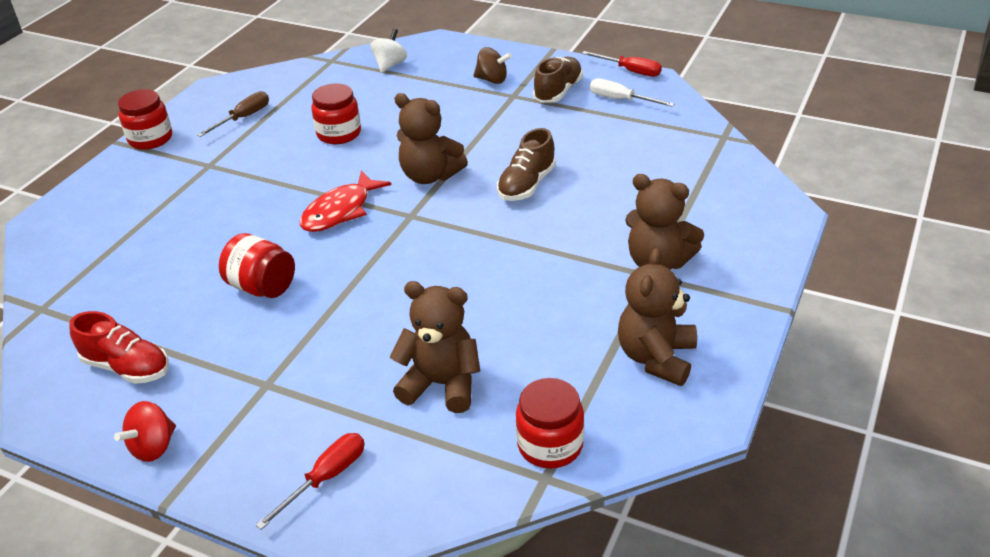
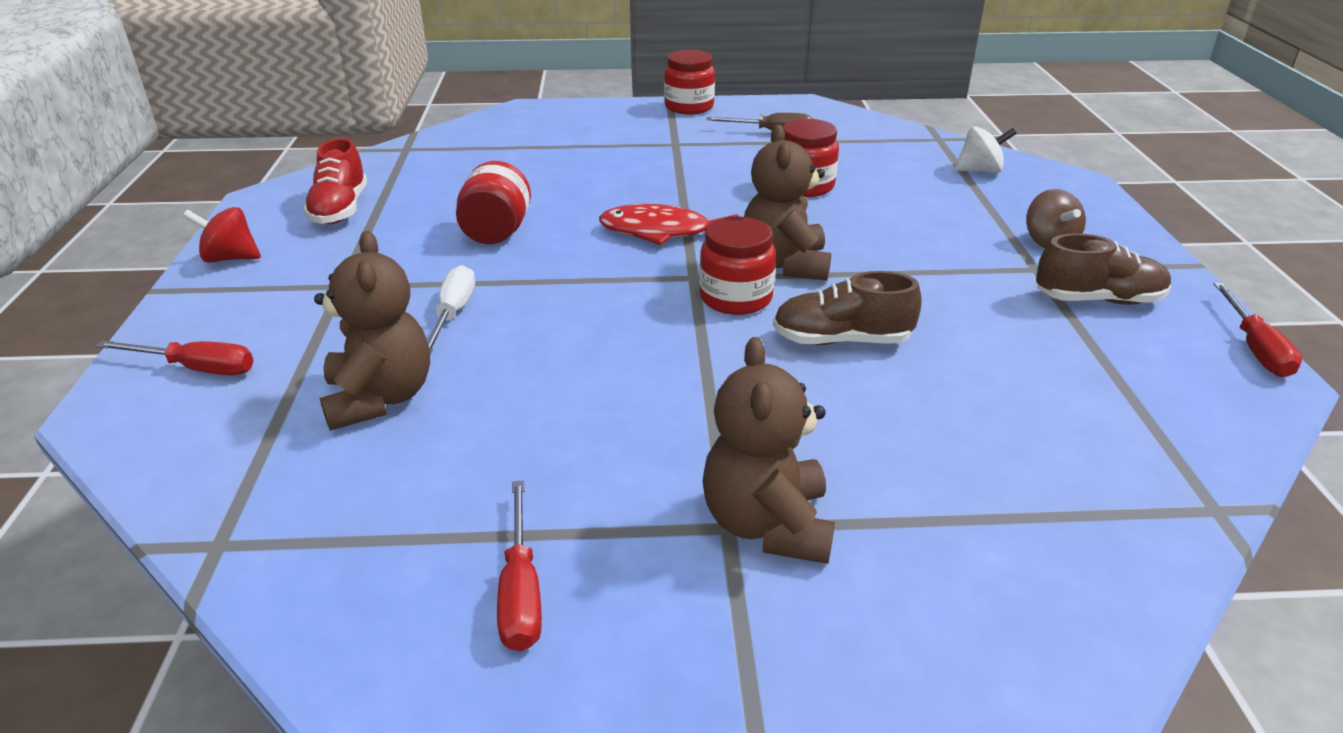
camera: 60 degrees right, 5 degrees down
(550, 445) = (285, 529): red jar -> red jar (736, 298)
(621, 100) = (1160, 362): white screwdriver -> white screwdriver (453, 314)
(656, 358) = (521, 591): brown teddy bear -> red screwdriver

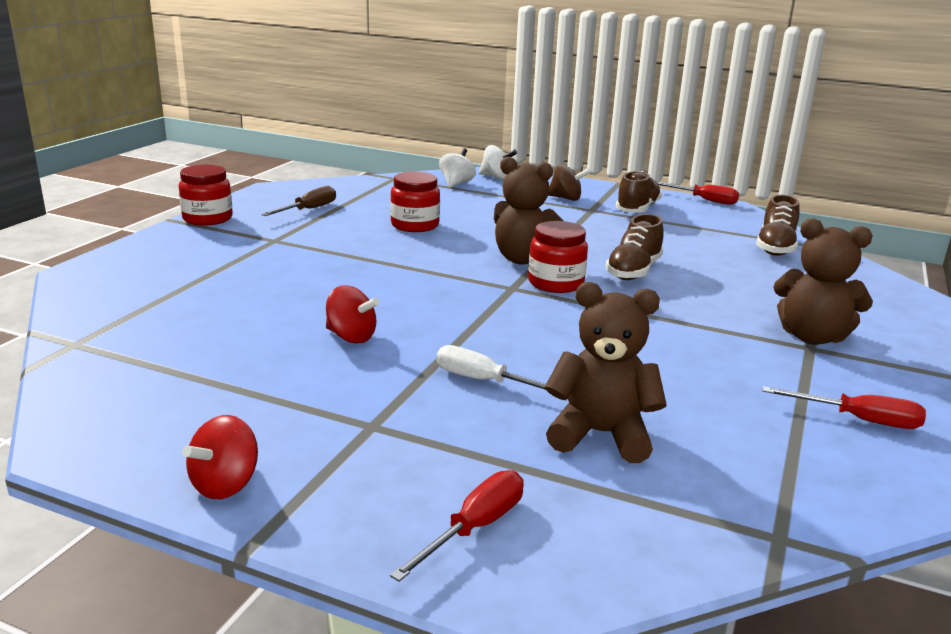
camera: 65 degrees left, 10 degrees down
(340, 209) = (186, 402): red shoe -> none
(496, 232) = (351, 337): red jar -> red spinning top
(661, 232) = (430, 280): red fish -> none
(1048, 185) = (496, 177): none -> white spinning top
(1123, 449) = (775, 247): none -> brown shoe

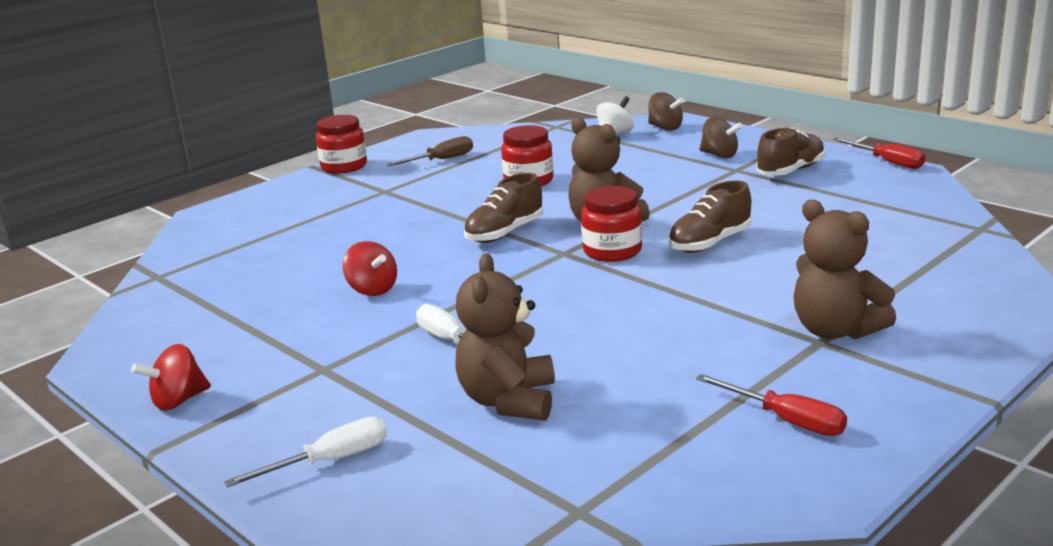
camera: 25 degrees right, 0 degrees up
(474, 528) = (330, 461): red screwdriver -> white screwdriver
(496, 177) = (665, 128): white spinning top -> brown spinning top
(600, 434) = (509, 401): brown teddy bear -> brown teddy bear turned 120 degrees counterclockwise
(775, 247) = (912, 225): brown shoe -> brown shoe (504, 233)

